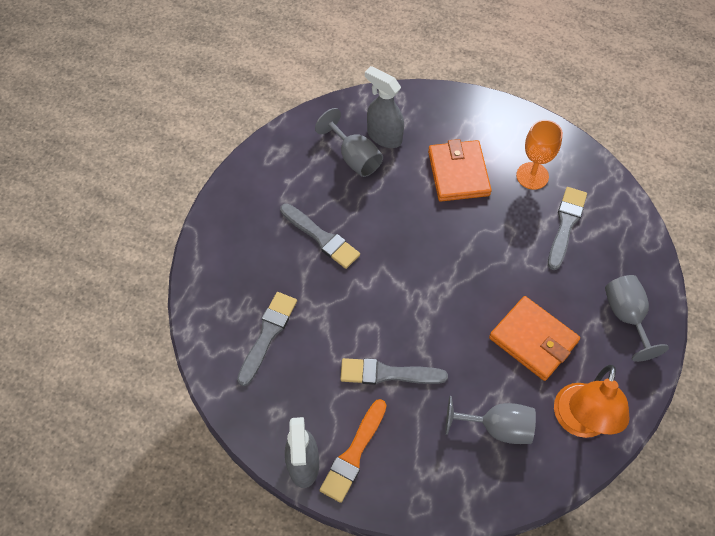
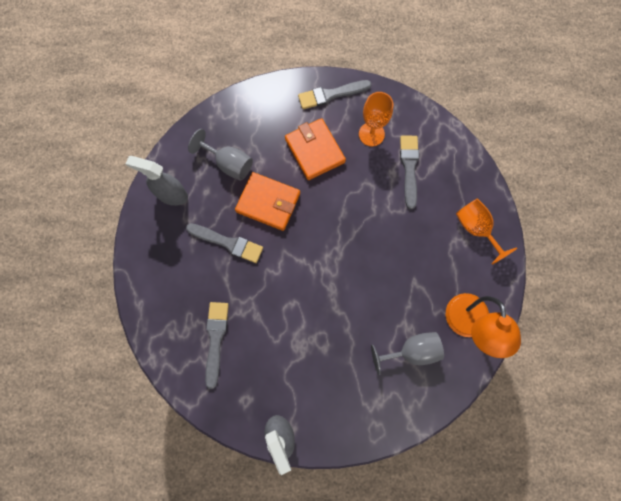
camera: 20 degrees left, 15 degrees up
(353, 454) = (315, 411): orange brush -> none
(384, 136) = (246, 137): grey spray bottle -> grey spray bottle (171, 195)
(387, 374) = (317, 338): grey brush -> grey brush (331, 95)
(533, 340) = (415, 272): orange wallet -> orange wallet (268, 202)
(626, 316) = (475, 229): grey goblet -> orange goblet

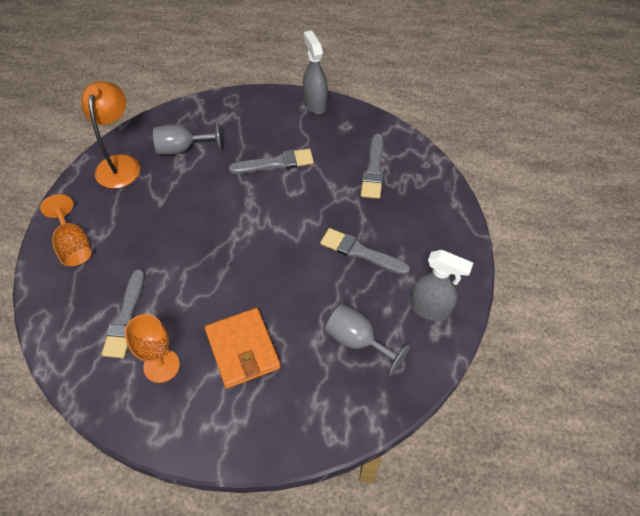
camera: 175 degrees left, 20 degrees down
(268, 202) = (310, 291): orange wallet -> none
(331, 95) = (204, 430): grey brush -> grey brush (276, 163)

